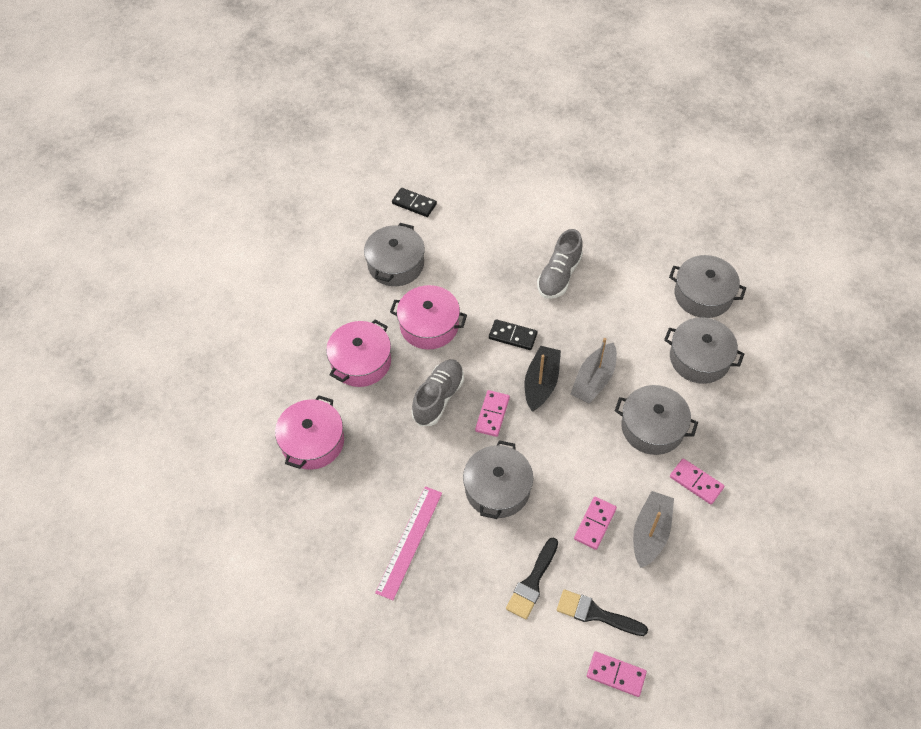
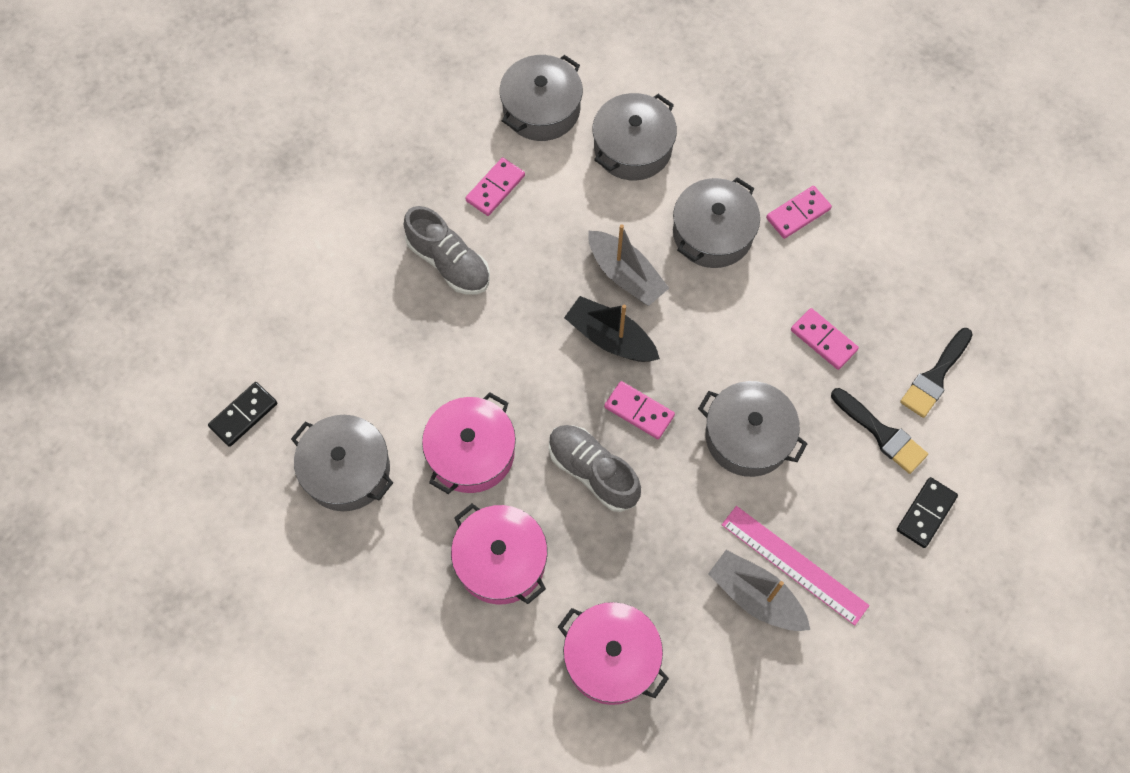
camera: 75 degrees left, 10 degrees up
(512, 336) = (526, 350): black domino -> black domino (926, 513)
(616, 674) = (1010, 379): pink domino -> pink domino (495, 188)
(650, 533) = (850, 285): grey boat -> grey boat (756, 597)

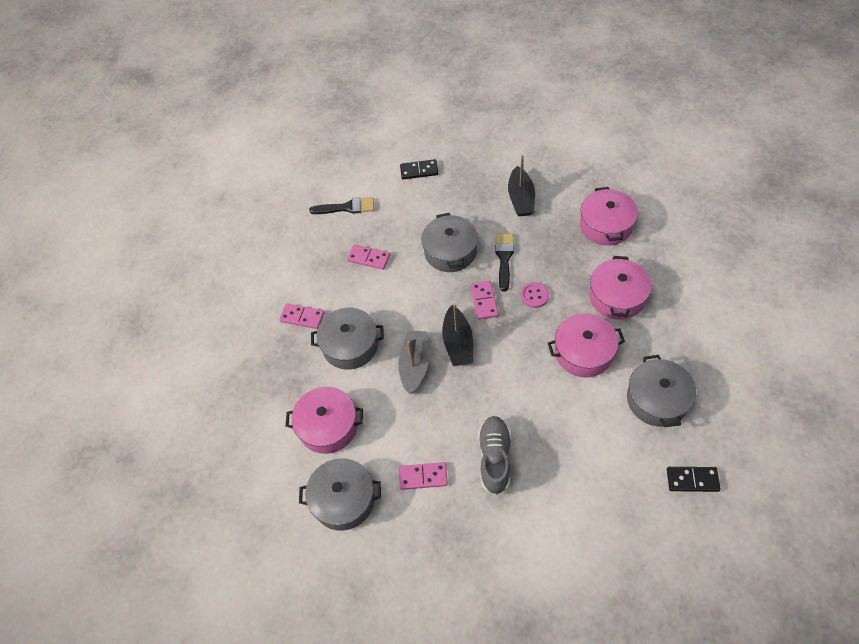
camera: 125 degrees left, 10 degrees down
(593, 471) = (534, 295): grey shoe -> pink button
(632, 148) = (328, 426): grey pot -> pink pot
(756, 597) = (521, 198): grey boat -> black boat
(794, 564) = (492, 196): pink ruler -> none
(823, 340) = (369, 258): pink domino -> pink domino turned 75 degrees counterclockwise
(881, 433) = (396, 207): black brush -> black brush (504, 258)

